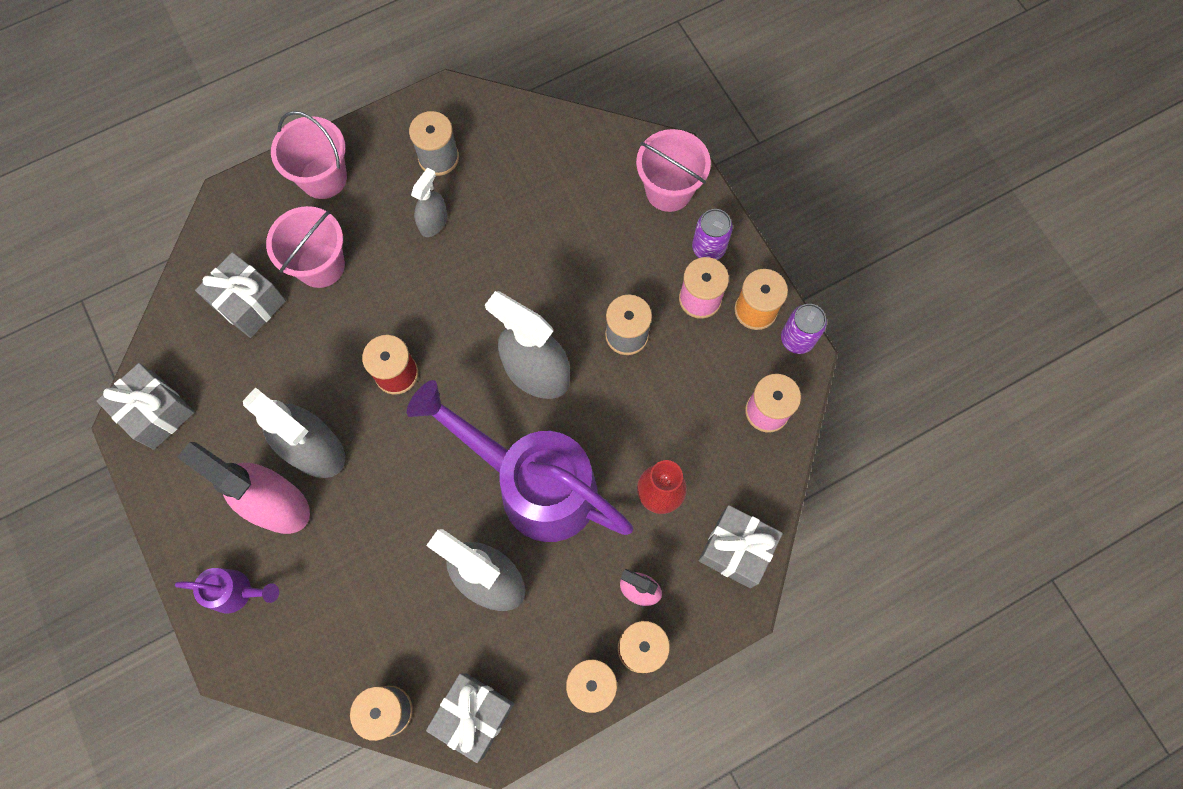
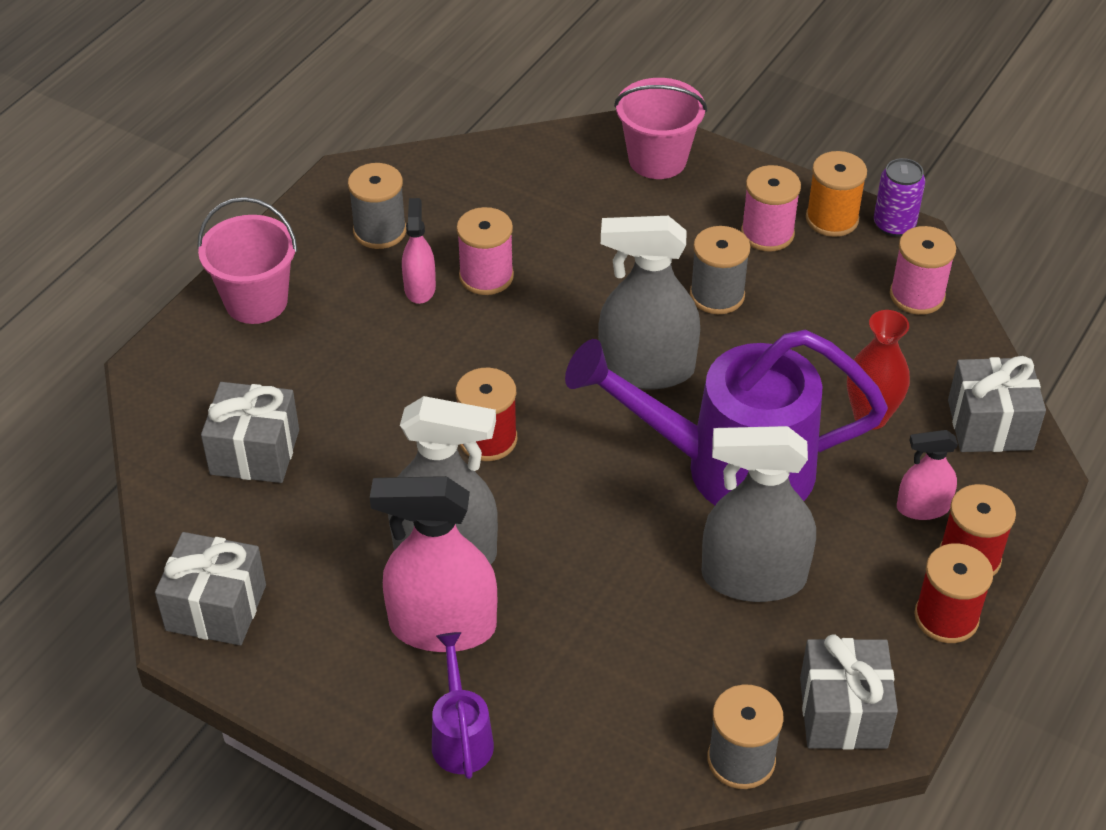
camera: 30 degrees left, 25 degrees down
(237, 592) = (461, 736): purple watering can -> purple watering can turned 75 degrees counterclockwise
(320, 265) = (316, 380): pink bucket -> none
(433, 222) = (420, 288): grey spray bottle -> pink spray bottle
(483, 235) = (486, 276): none -> pink spool
(708, 248) = (739, 189): purple can -> none

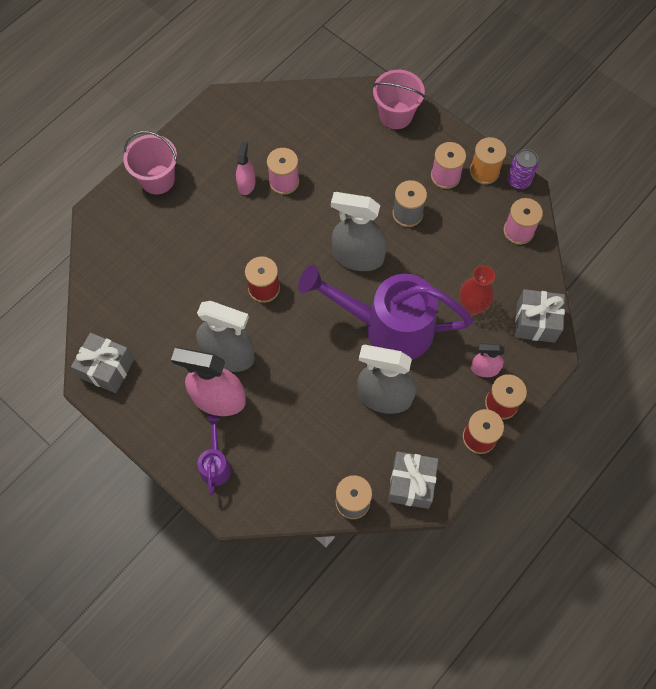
camera: 10 degrees right, 20 degrees up
(255, 452) = (141, 277): grey gift -> none
(380, 231) = (232, 142): grey spool -> none

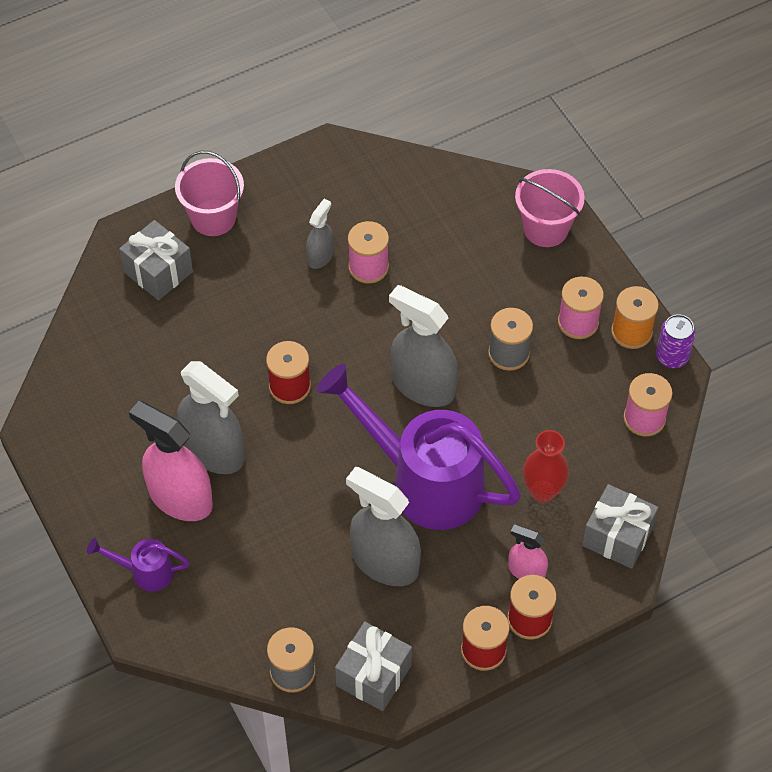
camera: 20 degrees right, 10 degrees down
(107, 368) = (62, 420): grey gift -> grey gift (158, 272)
(215, 464) = (145, 572): purple watering can -> purple watering can turned 105 degrees counterclockwise
(246, 184) = (320, 256): pink spray bottle -> grey spray bottle

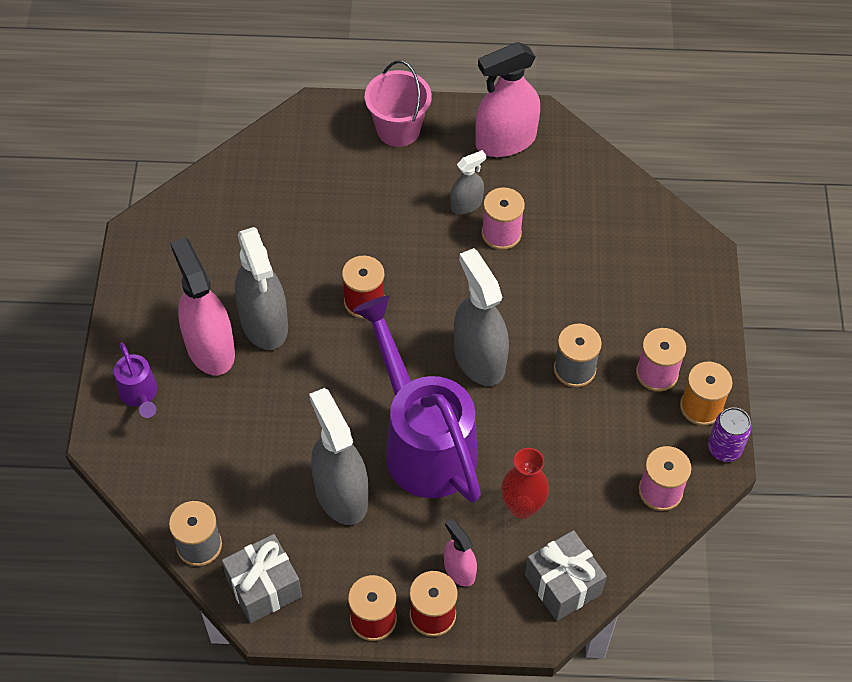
camera: 30 degrees right, 0 degrees up
(145, 572) = (140, 395): purple watering can -> purple watering can turned 150 degrees counterclockwise
(158, 272) = (322, 152): grey gift -> none
(316, 182) = (505, 141): none -> pink spray bottle
(545, 228) = (683, 276): pink bucket -> none

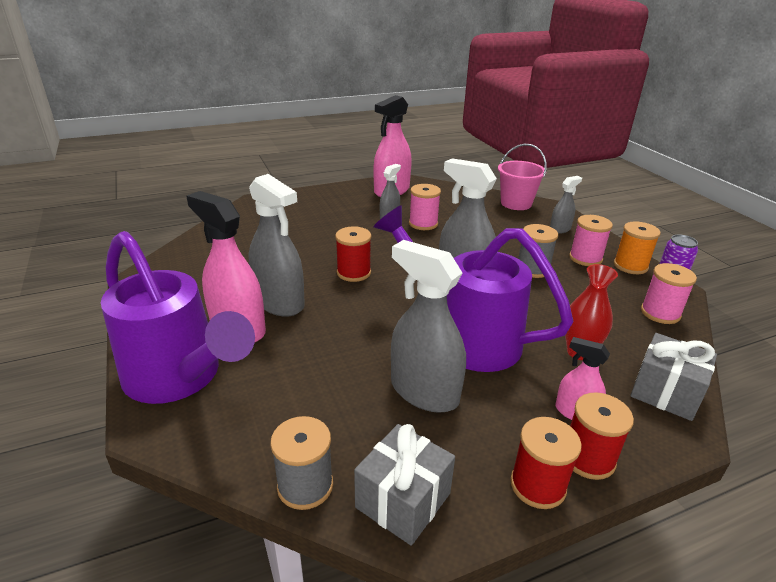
camera: 25 degrees left, 25 degrees down
(140, 395) = (180, 378): purple watering can -> purple watering can, size x2.28
(398, 129) = (319, 198): pink bucket -> pink bucket (516, 203)
(674, 306) = (560, 229): none -> grey spray bottle

